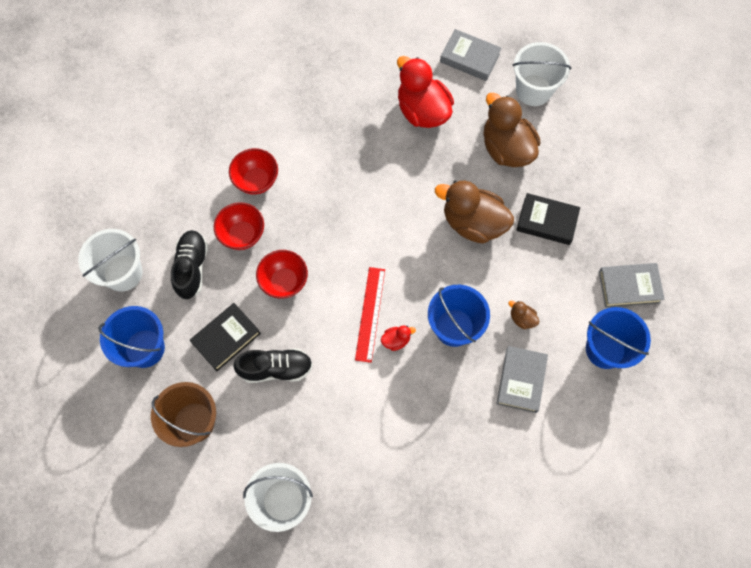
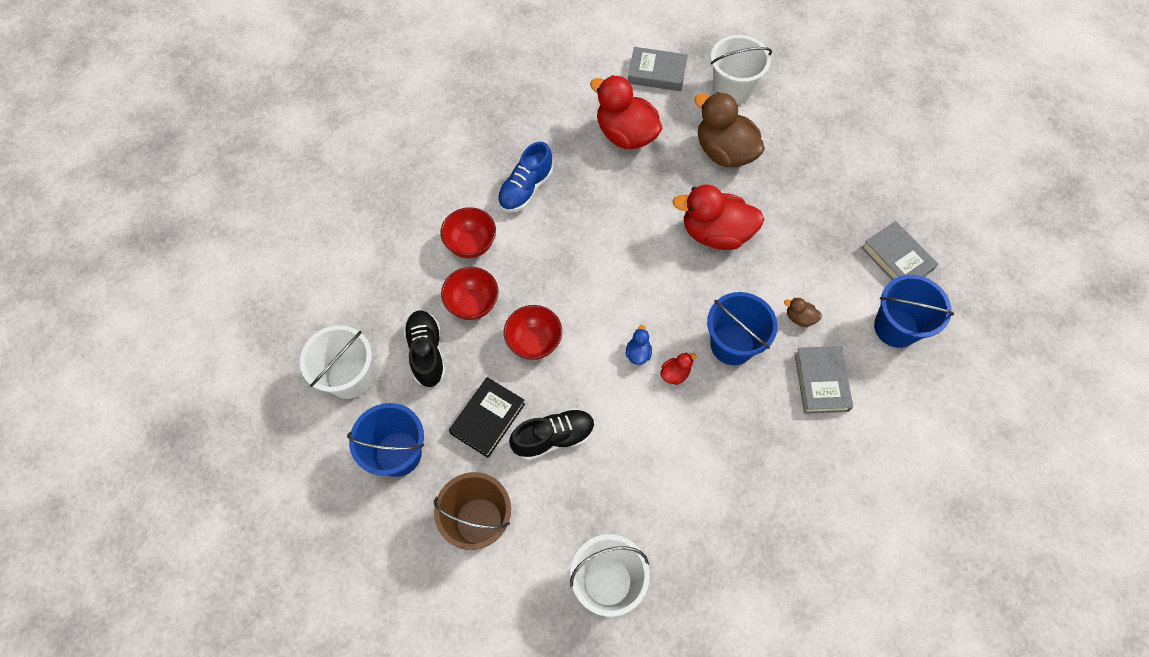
camera: 15 degrees left, 5 degrees down
(318, 141) = (525, 189): none -> blue shoe
(370, 314) = (638, 353): red ruler -> blue duck
(473, 223) = (715, 233): brown duck -> red duck
(547, 221) = (790, 214): black book -> none
(629, 287) = (896, 259): grey book -> grey book turned 75 degrees clockwise

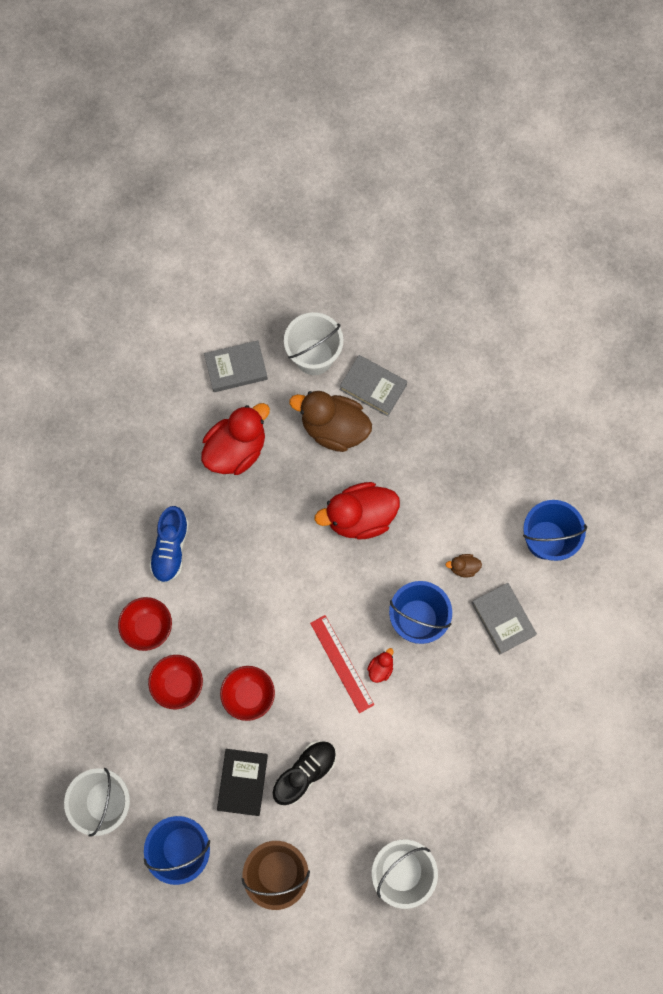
camera: 25 degrees left, 10 degrees up
(427, 352) = (161, 747): black shoe -> none
(625, 134) = (236, 449): red duck -> red duck turned 120 degrees clockwise
(638, 353) = (341, 663): blue duck -> red ruler
(896, 259) = (524, 472): grey book -> grey book (373, 387)

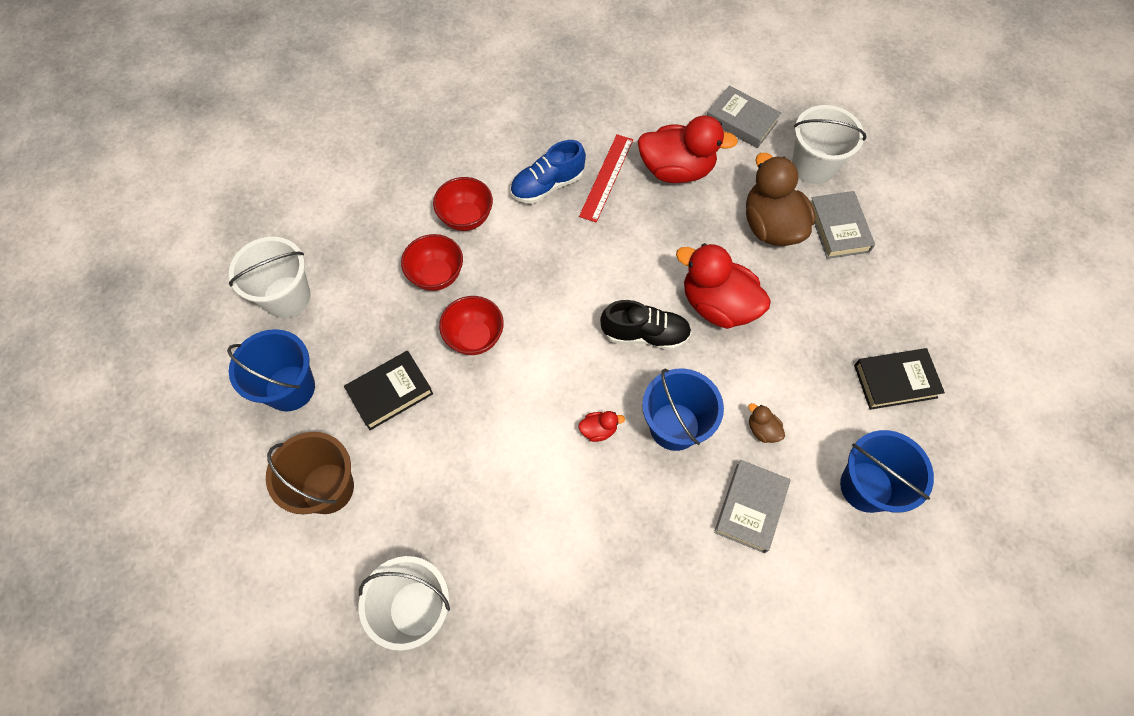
camera: 50 degrees right, 10 degrees down
(305, 772) = (443, 439): black shoe -> black shoe (645, 334)
(341, 663) = (572, 392): red ruler -> red ruler (606, 177)
(500, 458) = (895, 381): none -> black book

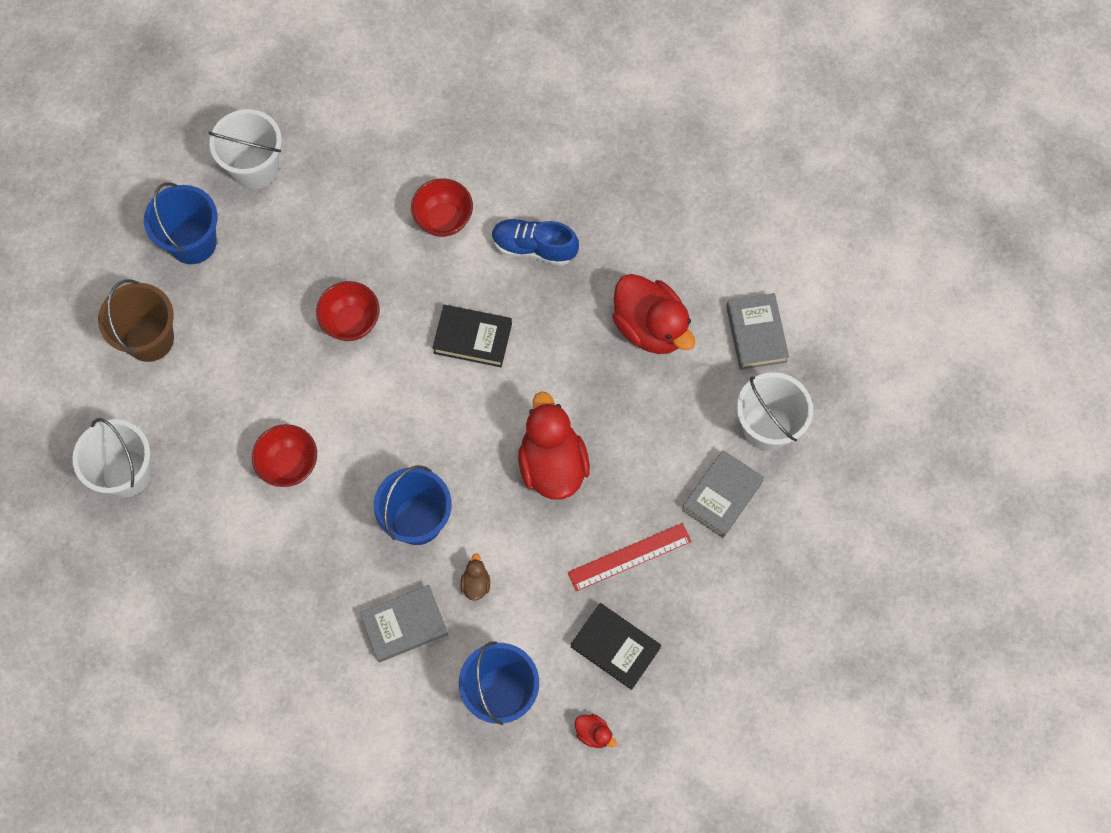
camera: 45 degrees right, 5 degrees up
(390, 392) = (254, 309): black book -> black book (472, 338)
(436, 275) = (374, 247): red bowl -> red bowl (289, 464)
(598, 430) = (363, 471): red duck -> red duck (593, 733)
(606, 177) = (587, 283): red ruler -> red ruler (629, 557)
(645, 334) = (473, 435): black shoe -> none
(771, 226) = (670, 443): brown duck -> none

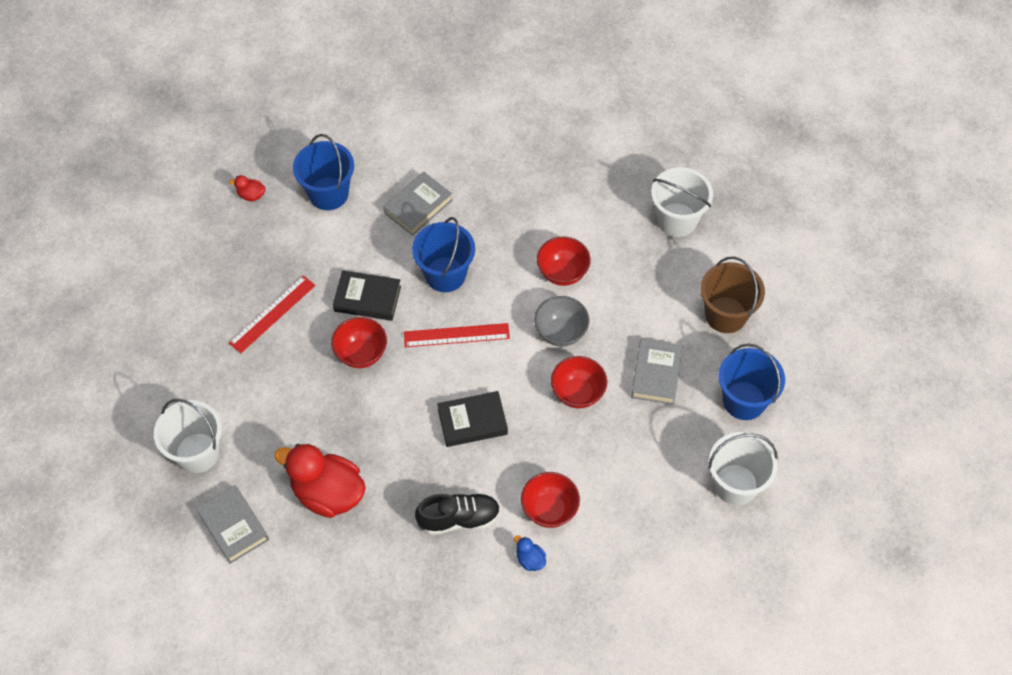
camera: 155 degrees right, 10 degrees down
(331, 395) = (561, 332): none -> grey bowl
(441, 441) = (456, 335): none -> red ruler
(476, 583) = (380, 251): brown duck -> none
(486, 182) = (530, 559): none -> blue duck
(534, 248) = (459, 519): blue shoe -> black shoe
(552, 464) = (361, 354): red duck -> red bowl
(615, 647) = (258, 252): black book -> black book (367, 298)
(722, 496) = (216, 385): grey book -> grey book (656, 374)

